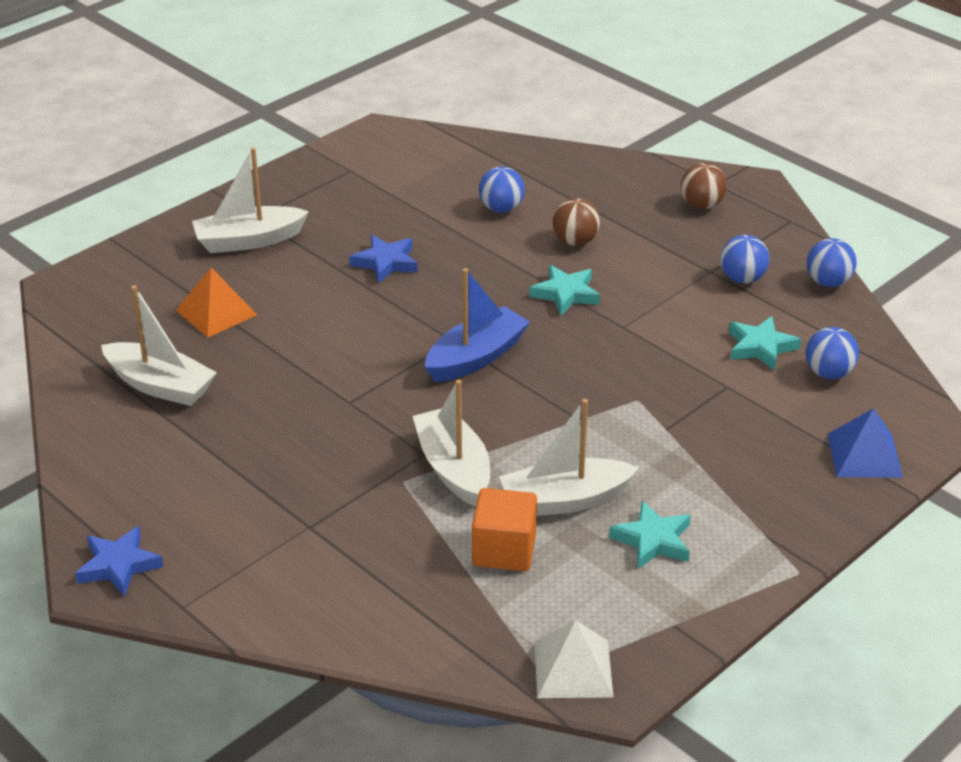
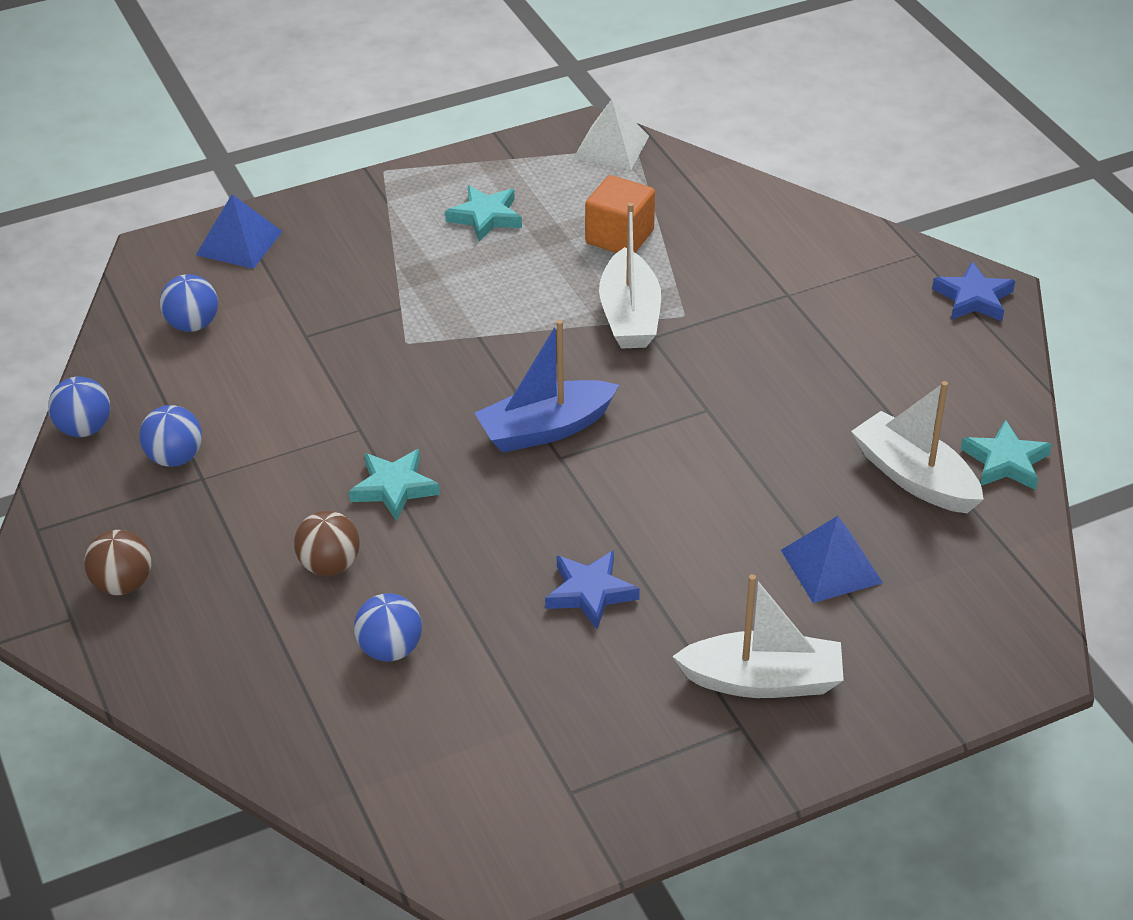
camera: 160 degrees left, 5 degrees up
(216, 312) = (831, 566): orange pyramid -> blue pyramid
(564, 500) = (541, 265): white boat -> none
(760, 347) = (233, 369): turquoise star -> turquoise star (1005, 462)

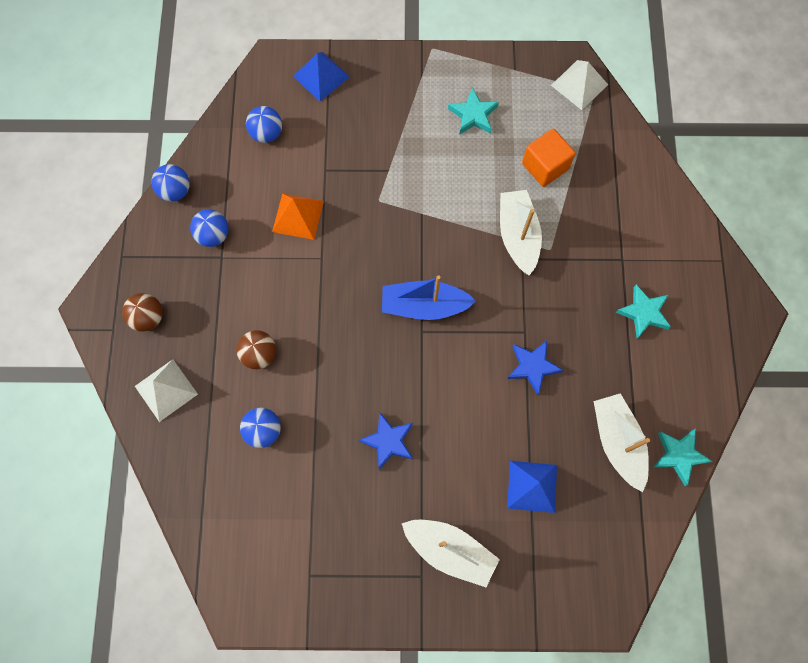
camera: 25 degrees right, 30 degrees up
(202, 658) = (166, 390): none -> white pyramid
(295, 396) = (298, 216): none -> orange pyramid
(394, 488) = (319, 312): turquoise star -> turquoise star (643, 313)
(630, 316) = (518, 236): white boat -> white boat turned 150 degrees clockwise
(973, 298) = (736, 314): blue star -> blue star (532, 366)

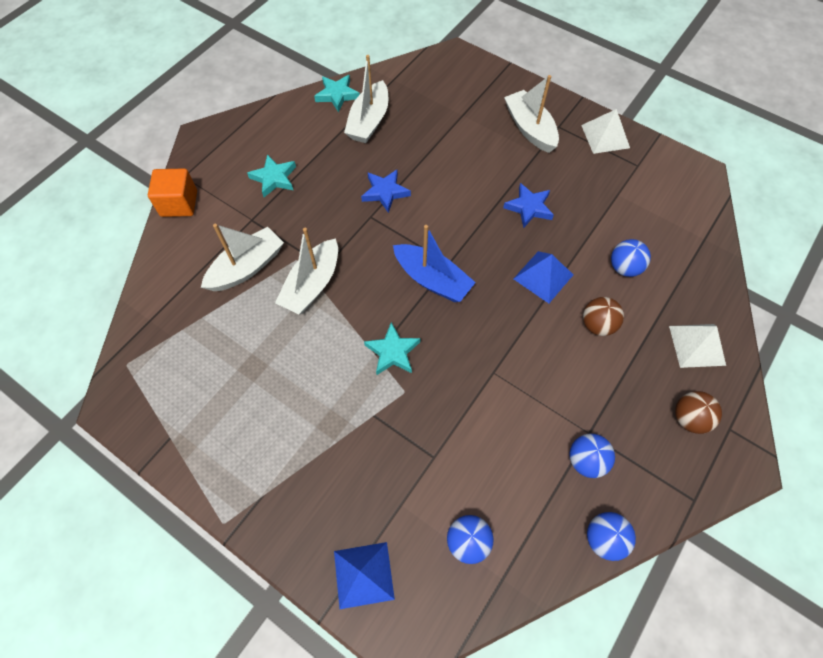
camera: 145 degrees left, 10 degrees down
(298, 216) = (490, 426): orange pyramid -> none
(473, 115) = (251, 417): turquoise star -> turquoise star (393, 352)
(532, 486) = (447, 130): blue pyramid -> blue pyramid (543, 276)
(545, 166) = (236, 326): orange cube -> orange cube (179, 203)
(579, 85) = (131, 379): white pyramid -> white pyramid (605, 136)
(583, 216) = (247, 267): none -> white boat

